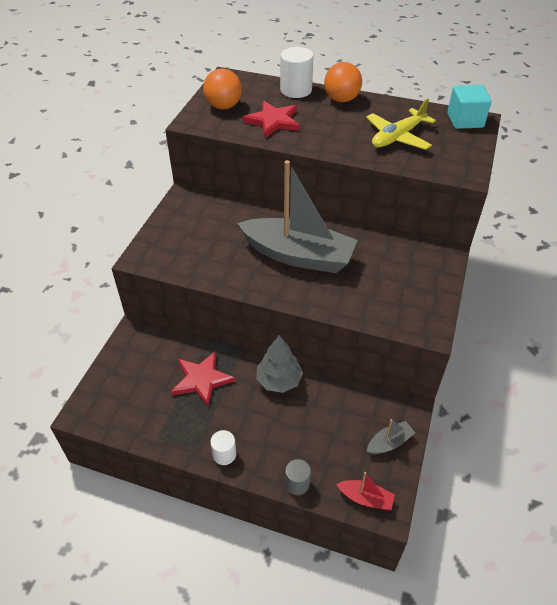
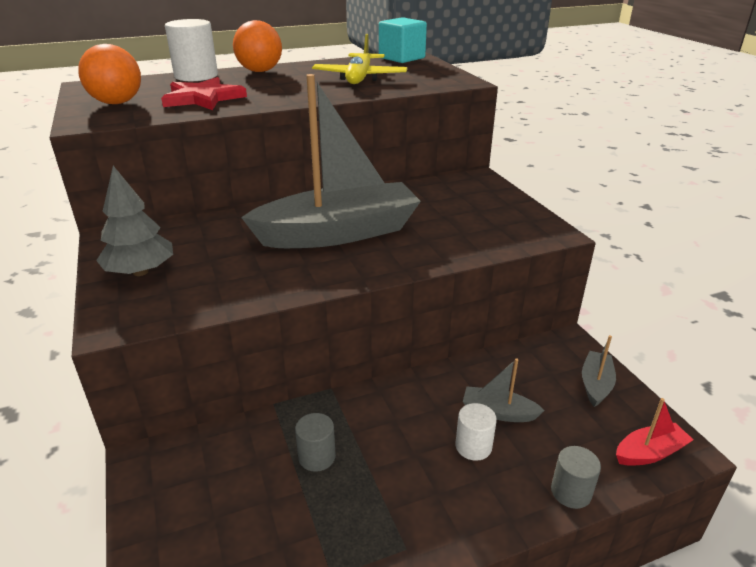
camera: 40 degrees left, 15 degrees down
(202, 379) = (317, 457): red star -> grey cylinder
(224, 454) = (450, 525): white cylinder -> white cylinder (473, 446)
(279, 380) = (414, 397): grey tree -> grey tree (141, 272)
(312, 419) = (498, 412): none -> grey boat

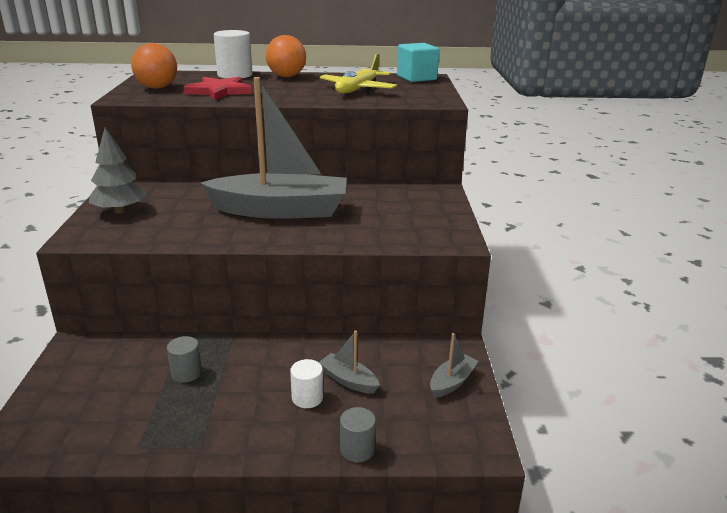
camera: 20 degrees right, 5 degrees down
(649, 453) = (452, 442): red boat -> none

